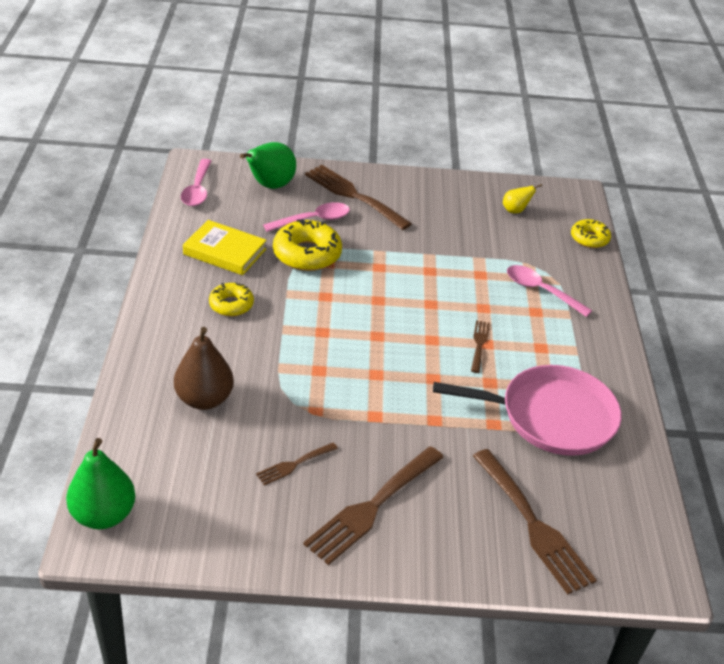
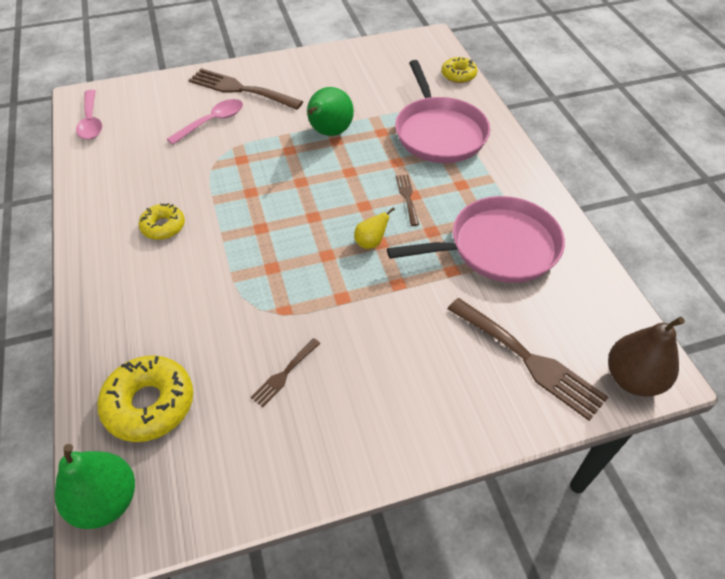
camera: 15 degrees left, 10 degrees up
(204, 399) = (170, 333): brown pear -> brown pear (633, 379)
(225, 251) = (138, 175): yellow book -> none
(270, 185) = (160, 100): green pear -> green pear (329, 133)
(307, 254) = (218, 156): yellow donut -> yellow donut (149, 404)
(372, 507) = (376, 394): brown fork -> none
(515, 210) = (387, 66): yellow pear -> yellow pear (371, 242)
(541, 291) = (439, 132): pink spoon -> pink pan

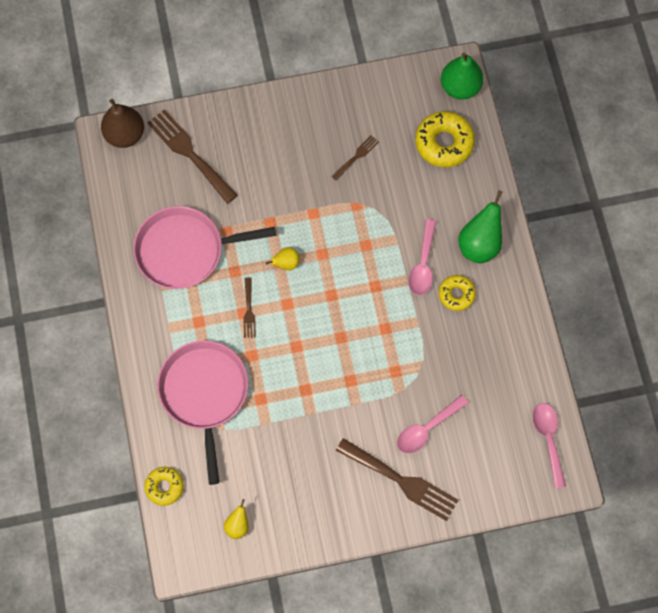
camera: 175 degrees left, 20 degrees up
(200, 253) = (423, 264): none -> pink spoon
(329, 133) = (311, 402): green pear -> green pear (479, 244)
(387, 58) = (238, 525): none -> yellow pear

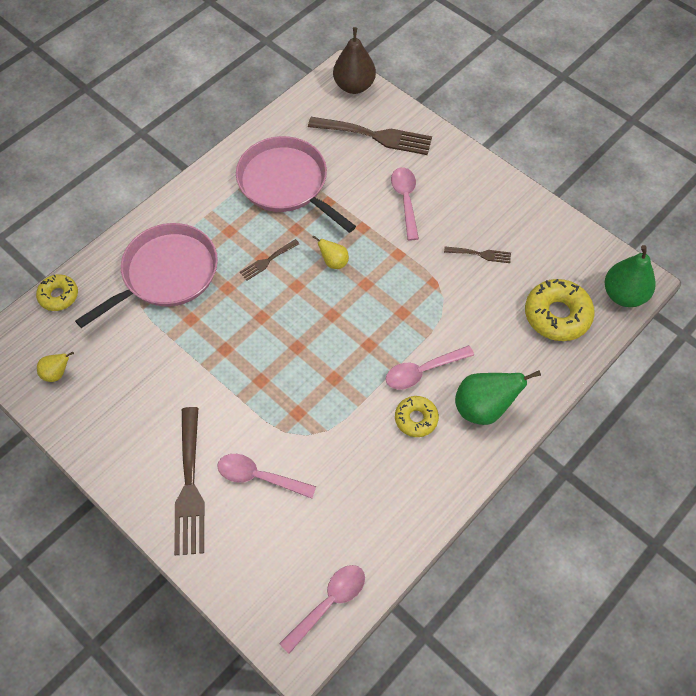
camera: 55 degrees right, 10 degrees down
(189, 153) = (375, 136): brown fork -> brown fork turned 90 degrees clockwise
(268, 174) = (405, 200): none -> pink spoon

